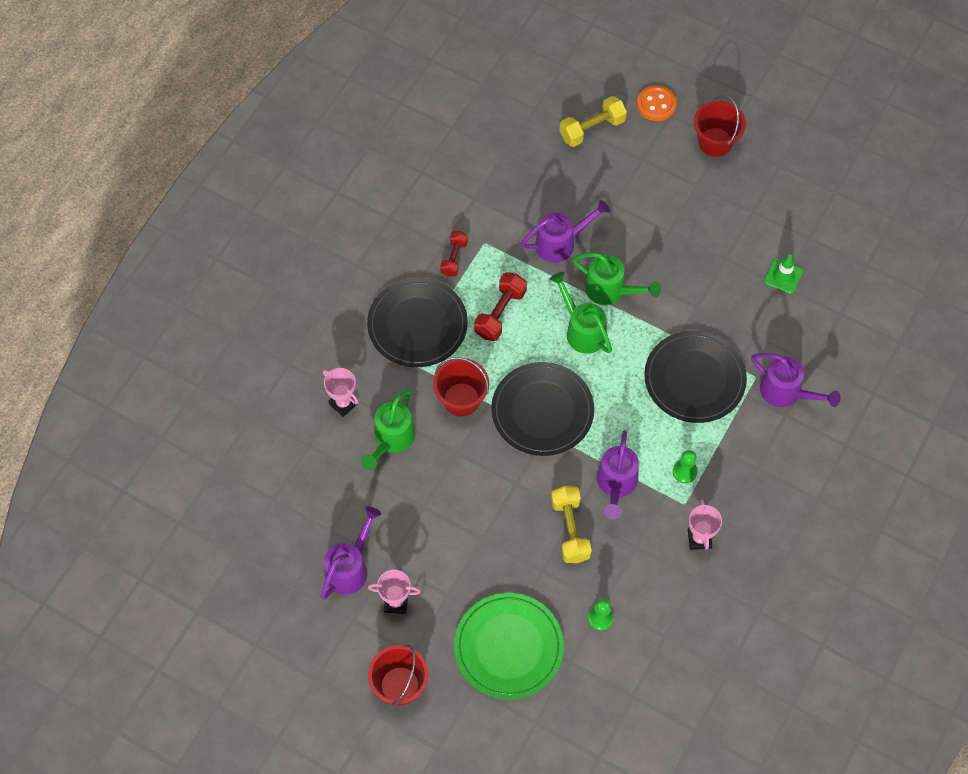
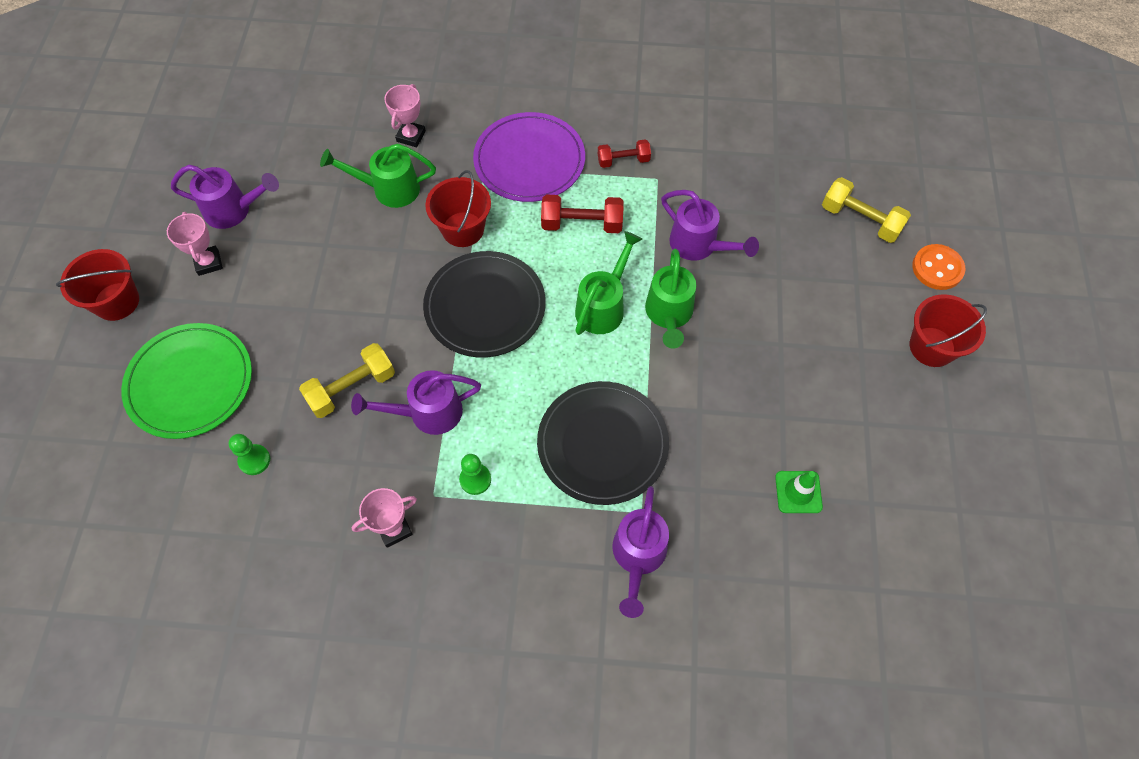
camera: 65 degrees right, 0 degrees up
(417, 325) = (529, 160): black plate -> purple plate

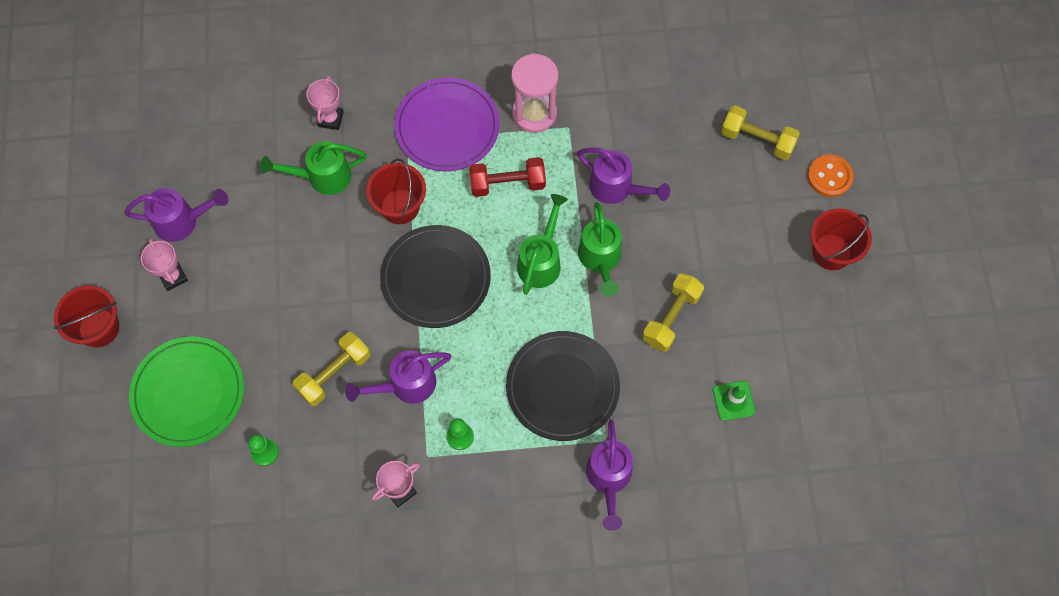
camera: 10 degrees left, 5 degrees up
(623, 160) = (534, 113): red dumbbell -> pink hourglass
(739, 388) = (671, 318): none -> yellow dumbbell

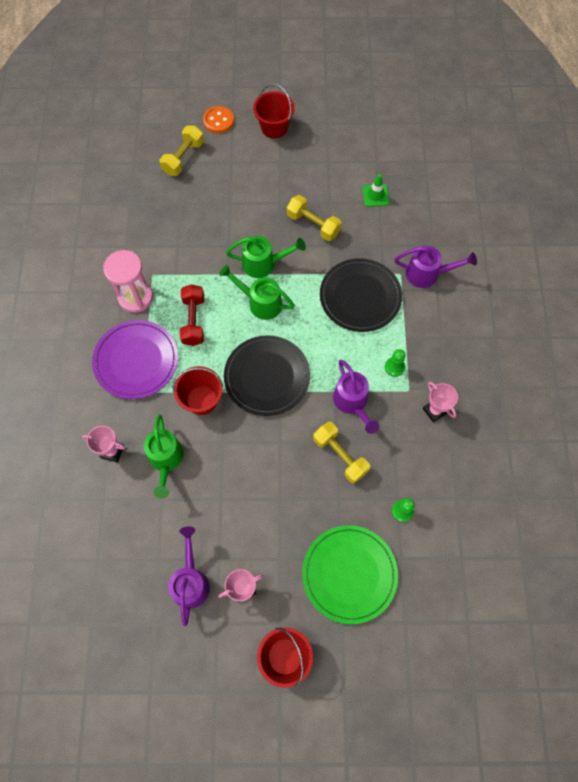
camera: 85 degrees left, 0 degrees up
(616, 188) = (208, 248): purple watering can -> none

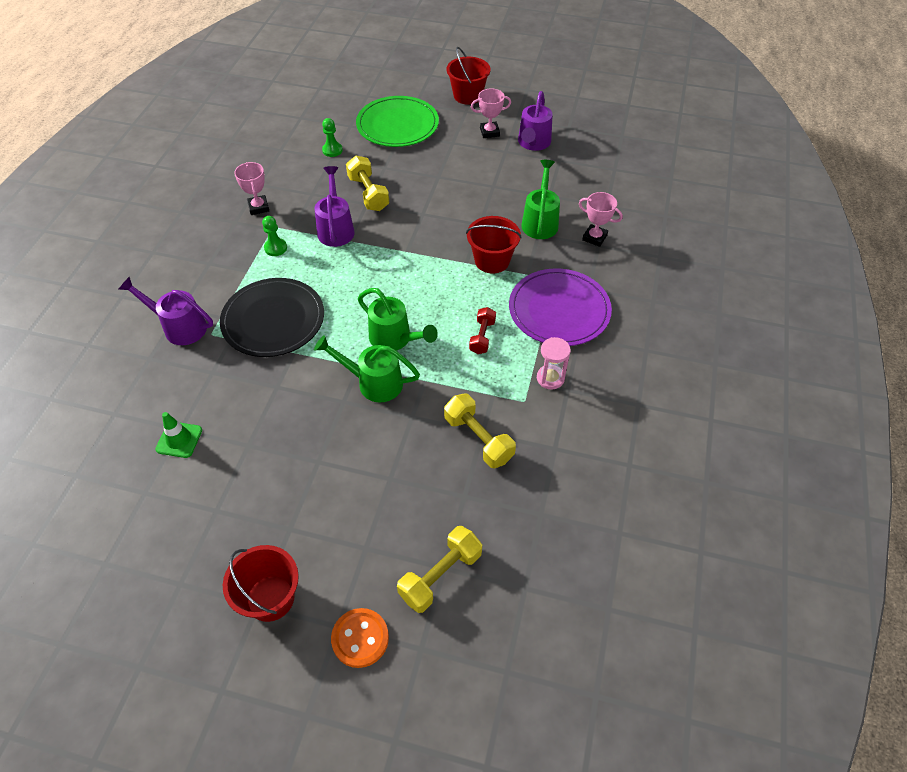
camera: 165 degrees left, 15 degrees down
(136, 297) = (550, 378): pink hourglass -> pink hourglass, size x0.60
(193, 320) = (482, 337): red dumbbell -> red dumbbell, size x0.66
(267, 377) = (415, 266): black plate -> none
(313, 224) = (286, 418): yellow dumbbell -> yellow dumbbell (478, 439)

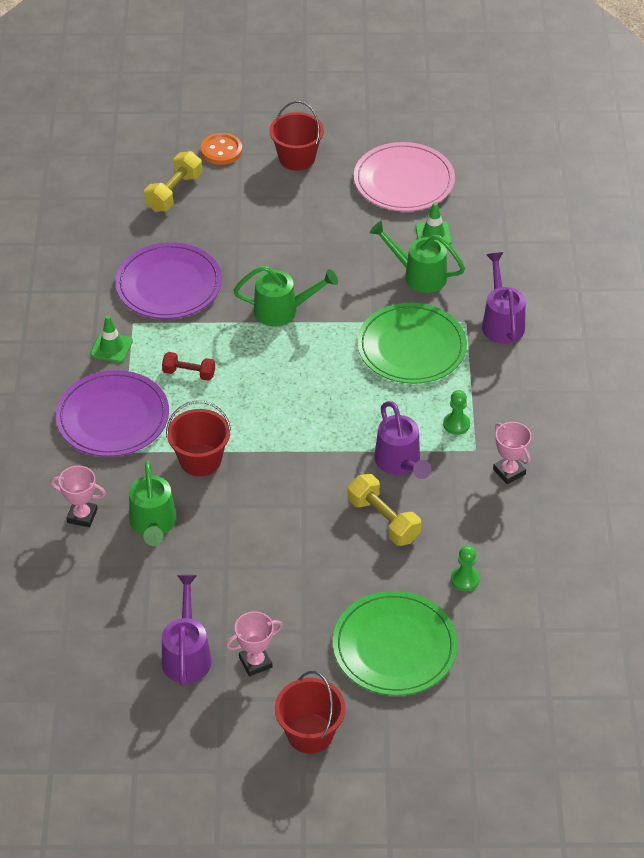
camera: 165 degrees right, 5 degrees down
(165, 525) = (404, 181): none -> pink plate
(179, 327) = (501, 322): purple watering can -> purple watering can turned 105 degrees counterclockwise
(273, 320) = (411, 347): black plate -> green plate
(394, 339) = (278, 353): green watering can -> green watering can (419, 275)
(478, 439) = (169, 285): yellow dumbbell -> purple plate
(482, 337) = (189, 373): red dumbbell -> red dumbbell turned 75 degrees counterclockwise
(550, 378) = (111, 347): pink hourglass -> green traffic cone

